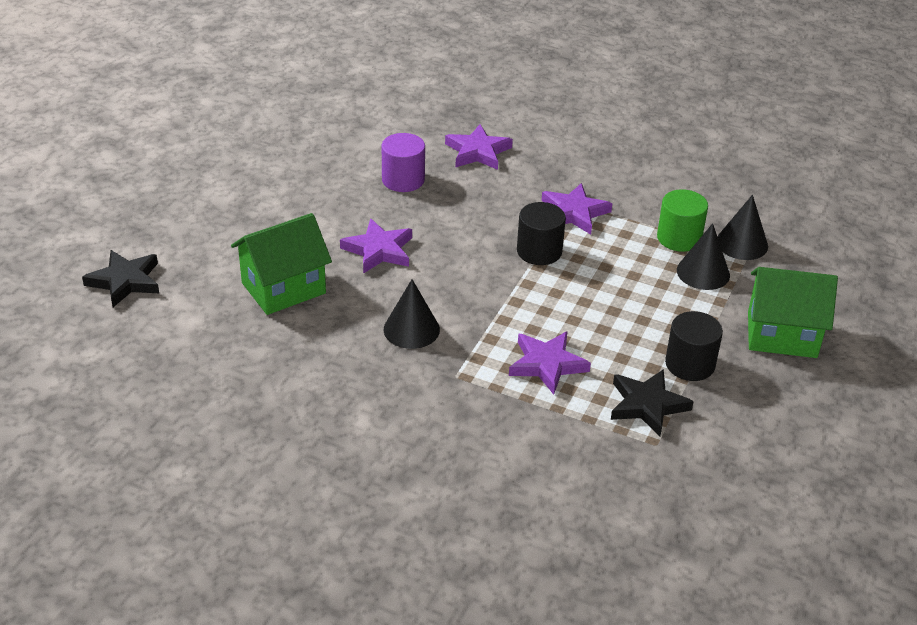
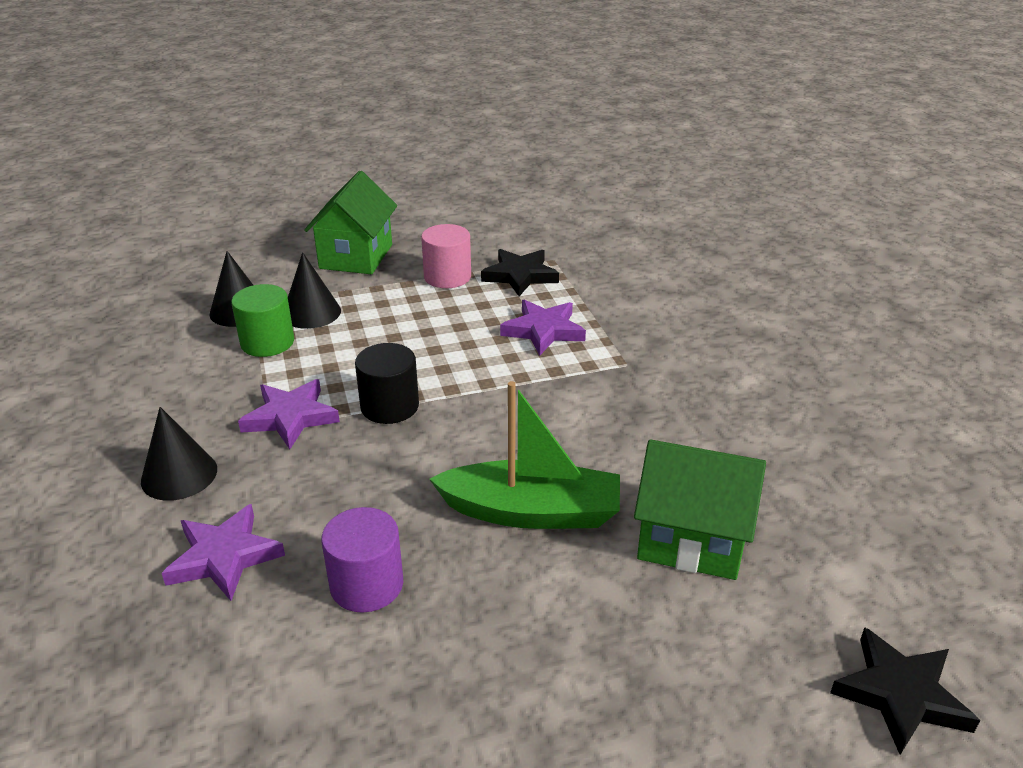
camera: 130 degrees left, 5 degrees down
(378, 250) = (531, 512): purple star -> green boat
(411, 329) = (612, 417): black cone -> black cone (179, 475)
(690, 364) = (447, 277): black cylinder -> pink cylinder
(782, 334) = (356, 256): green house -> green house turned 45 degrees clockwise

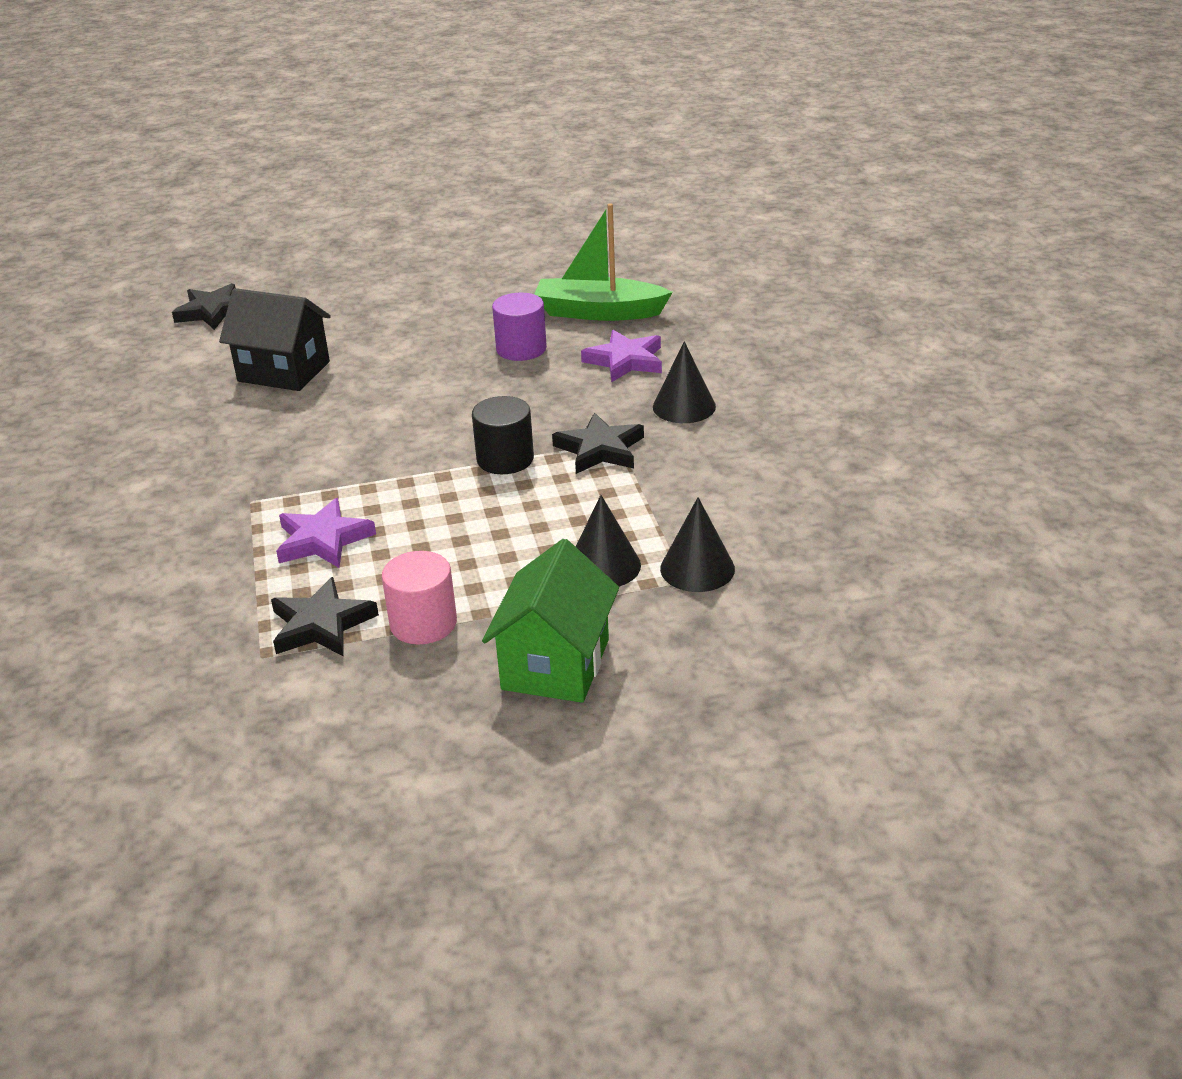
camera: 175 degrees left, 0 degrees up
(267, 342) = (647, 525): green cylinder -> none
(290, 417) = (600, 449): purple star -> black star
(531, 512) = (395, 385): green boat -> green boat (599, 312)
(691, 540) = (284, 371): green house -> black house

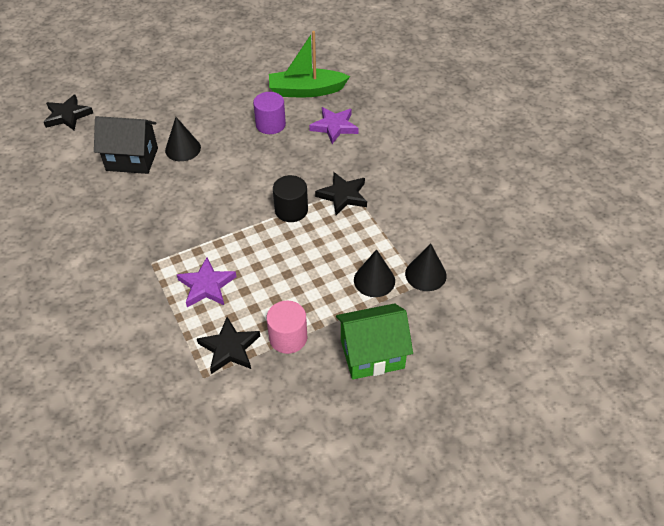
camera: 15 degrees left, 15 degrees up
(555, 664) = (372, 354): green house -> green house turned 75 degrees clockwise
(684, 406) = (379, 157): black cone -> black cone (183, 149)

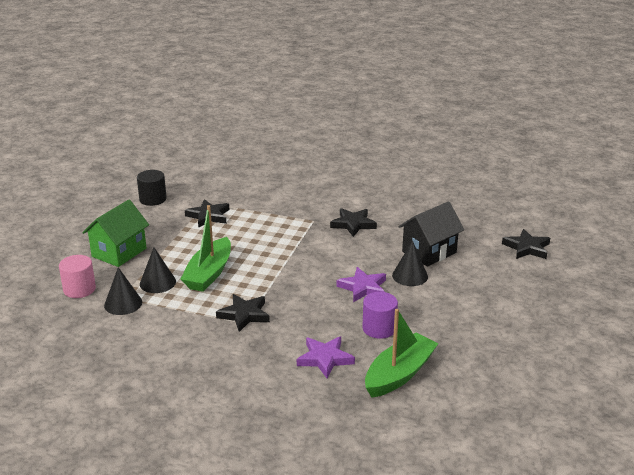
camera: 135 degrees right, 20 degrees down
(130, 231) = (353, 224): none -> black star
(207, 286) = (263, 228): purple star -> purple star (363, 288)
(288, 337) = (180, 234): pink cylinder -> pink cylinder (79, 289)
(291, 210) = (269, 286): black cylinder -> black cylinder (153, 199)
(321, 259) = (209, 273): none -> green boat

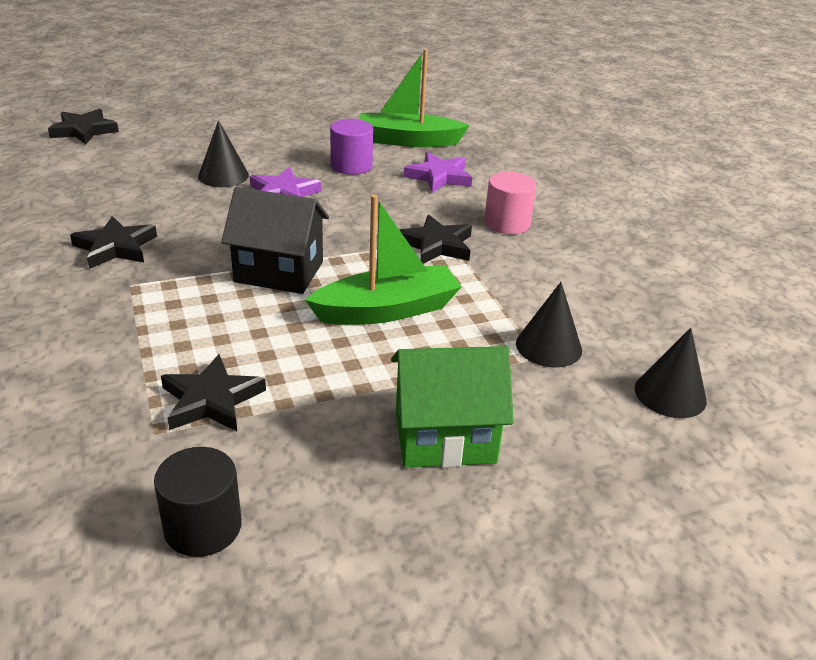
camera: 130 degrees left, 5 degrees up
(79, 289) = (584, 411): pink cylinder -> pink cylinder (507, 223)
(157, 282) = (465, 344): black cone -> black cone (670, 394)
(429, 252) = (150, 178): black house -> black house (279, 272)

